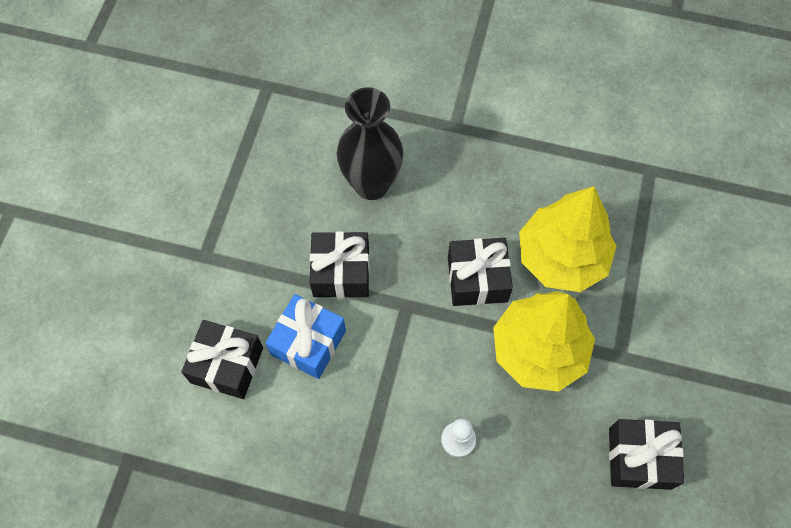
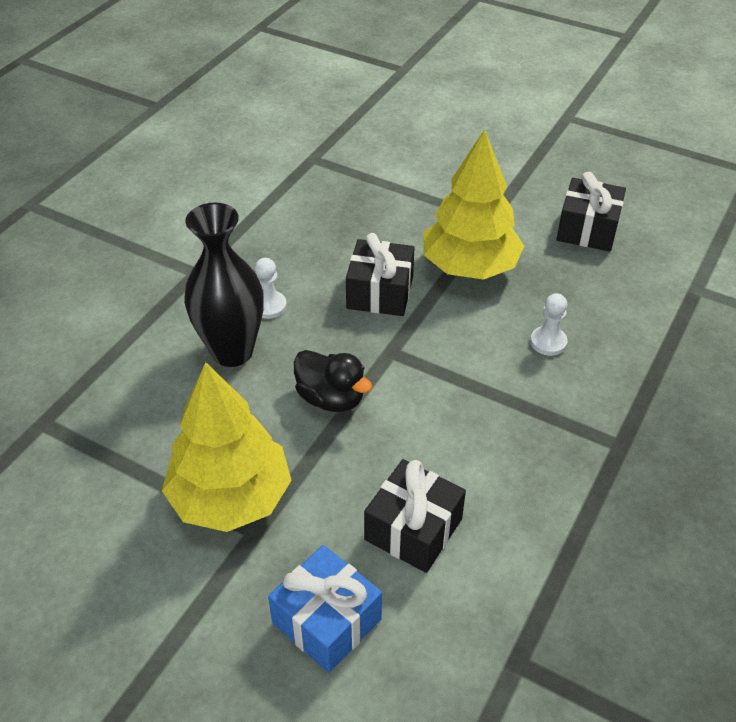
camera: 75 degrees left, 20 degrees down
(308, 342) = (408, 443): blue gift -> blue gift (327, 621)
(341, 272) = (331, 398): black gift -> black duck
(431, 195) = (269, 306): none -> white pawn
(561, 257) = (378, 231): yellow tree -> yellow tree (230, 498)

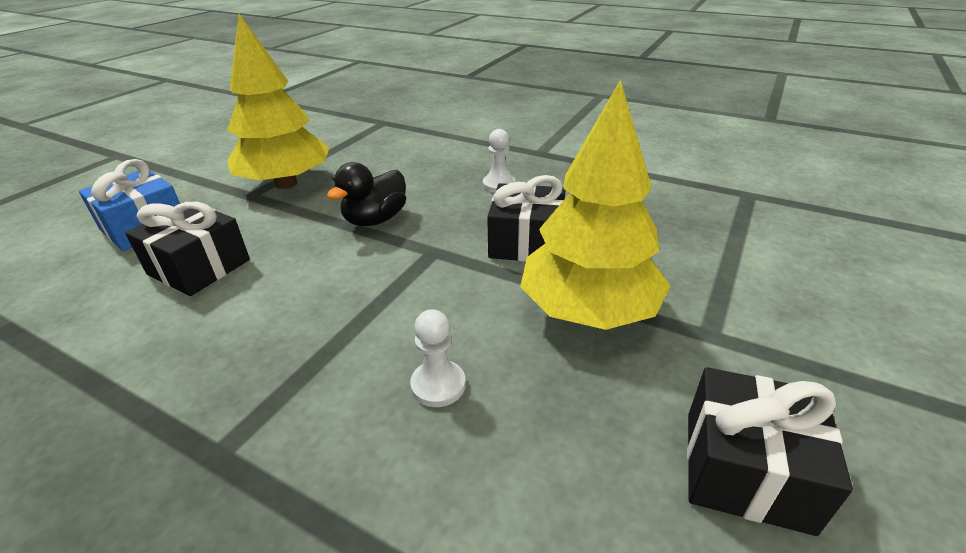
camera: 90 degrees right, 10 degrees down
(232, 351) = (441, 173): black vase -> none

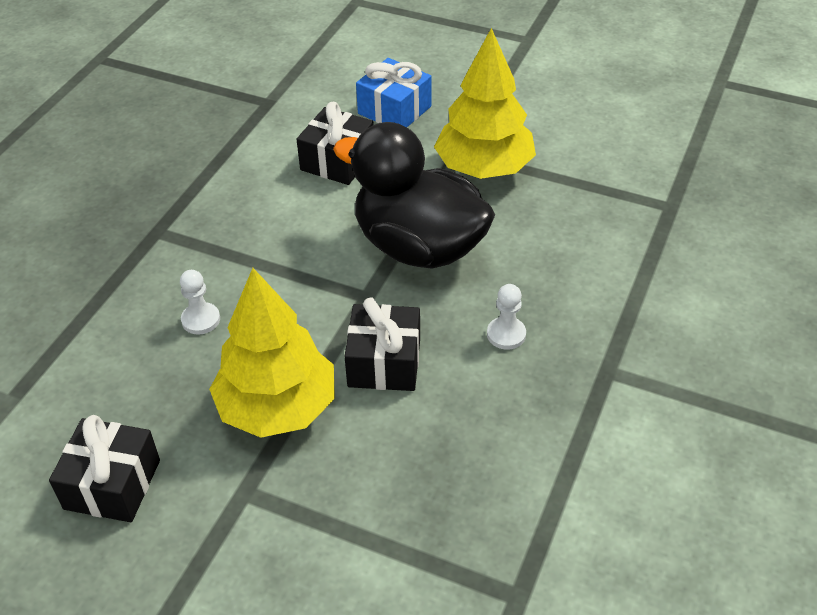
camera: 85 degrees right, 10 degrees up
(375, 220) = (418, 247): black duck -> black duck, size x1.99

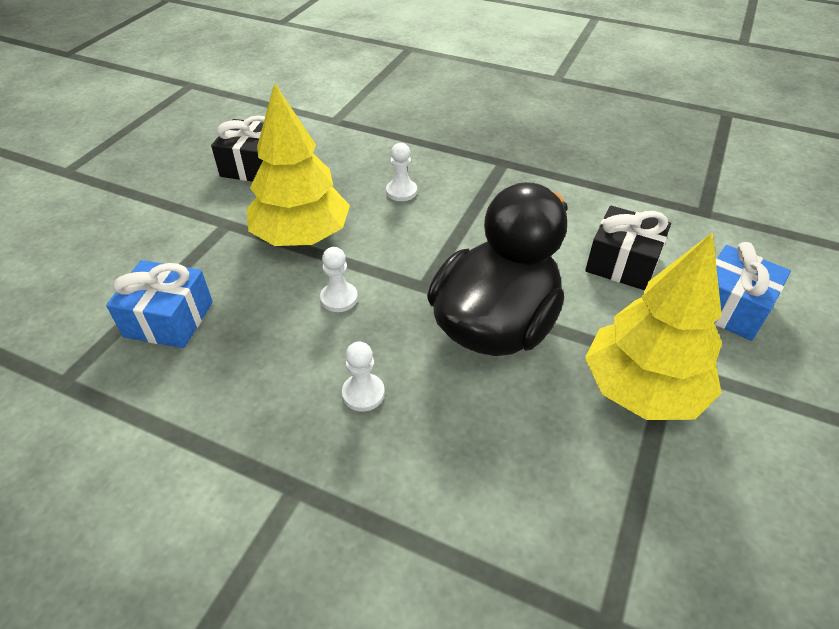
camera: 90 degrees right, 0 degrees up
(384, 362) = (339, 298): black gift -> white pawn
(419, 514) = (169, 319): none -> blue gift

